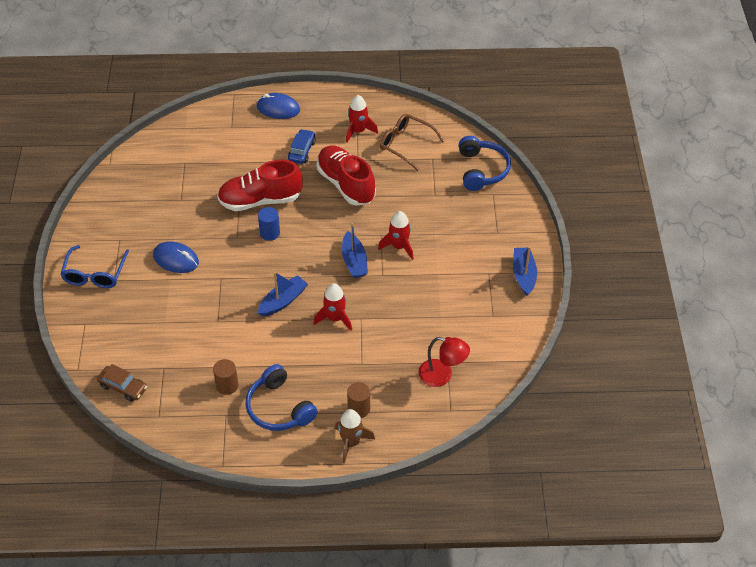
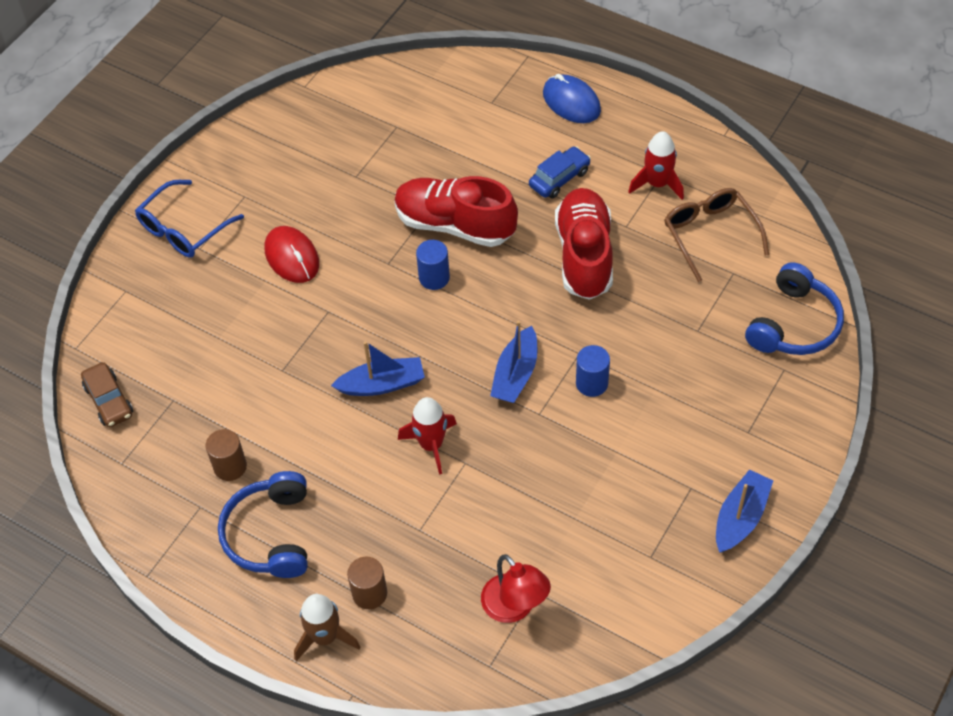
camera: 35 degrees right, 5 degrees up
(176, 259) = (292, 257): blue mouse -> red mouse
(399, 246) = (592, 383): red rocket -> blue cylinder

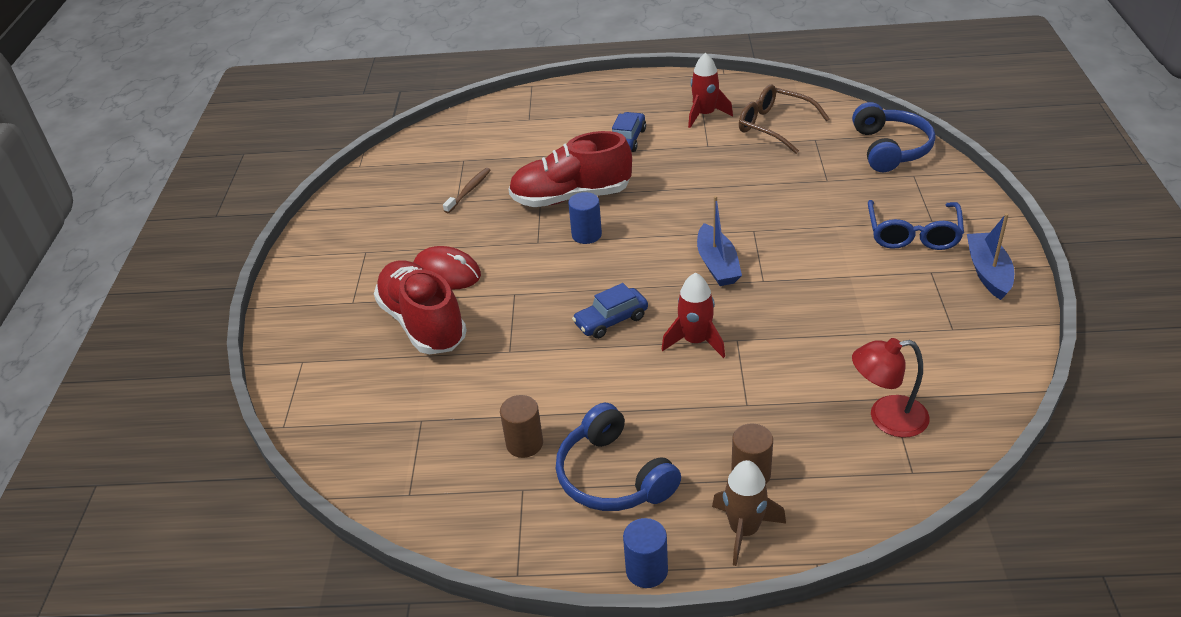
camera: 30 degrees left, 15 degrees down
(109, 400) = (354, 451): brown car -> none
(183, 229) = (325, 295): blue glasses -> blue glasses (913, 234)
(374, 168) = (469, 190): none -> brown toothbrush
(382, 384) = (611, 320): blue boat -> blue car
(515, 607) = (886, 418): red lamp -> red lamp turned 150 degrees clockwise
(571, 102) = (592, 97): blue mouse -> none
(584, 255) = (694, 173): red shoe -> red shoe (423, 323)
(592, 383) = (783, 244): blue cylinder -> blue cylinder (646, 570)

